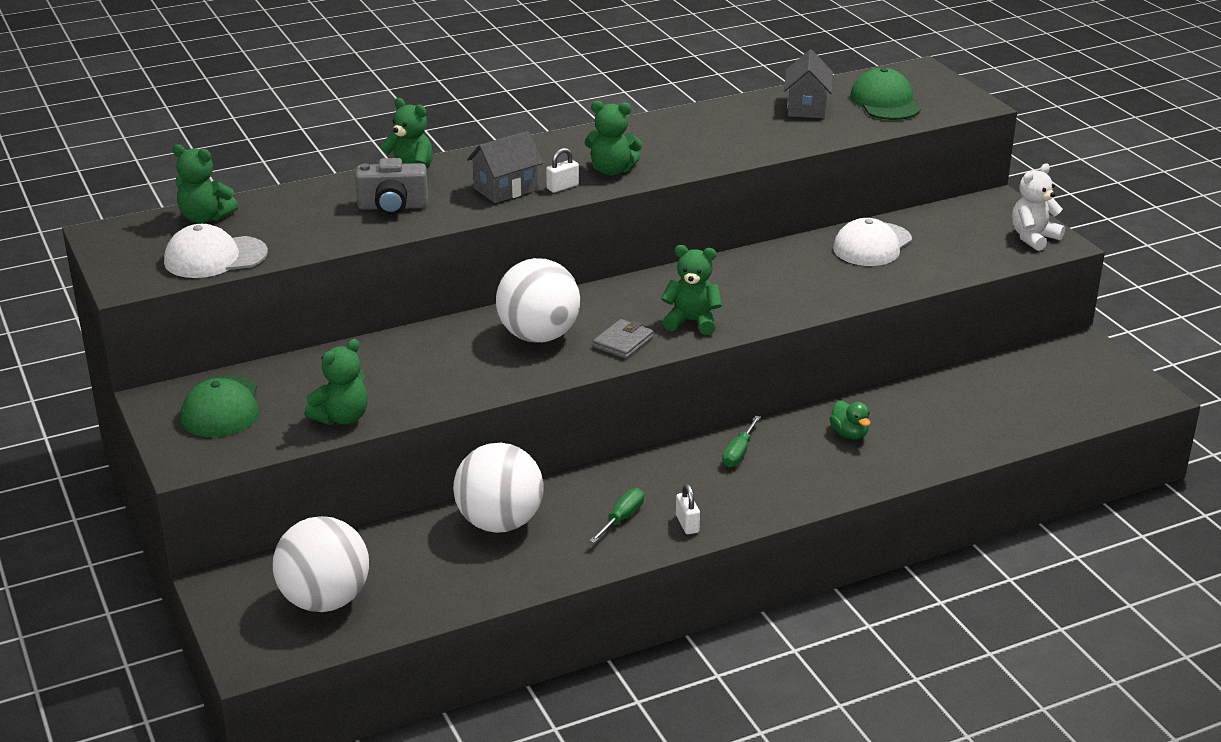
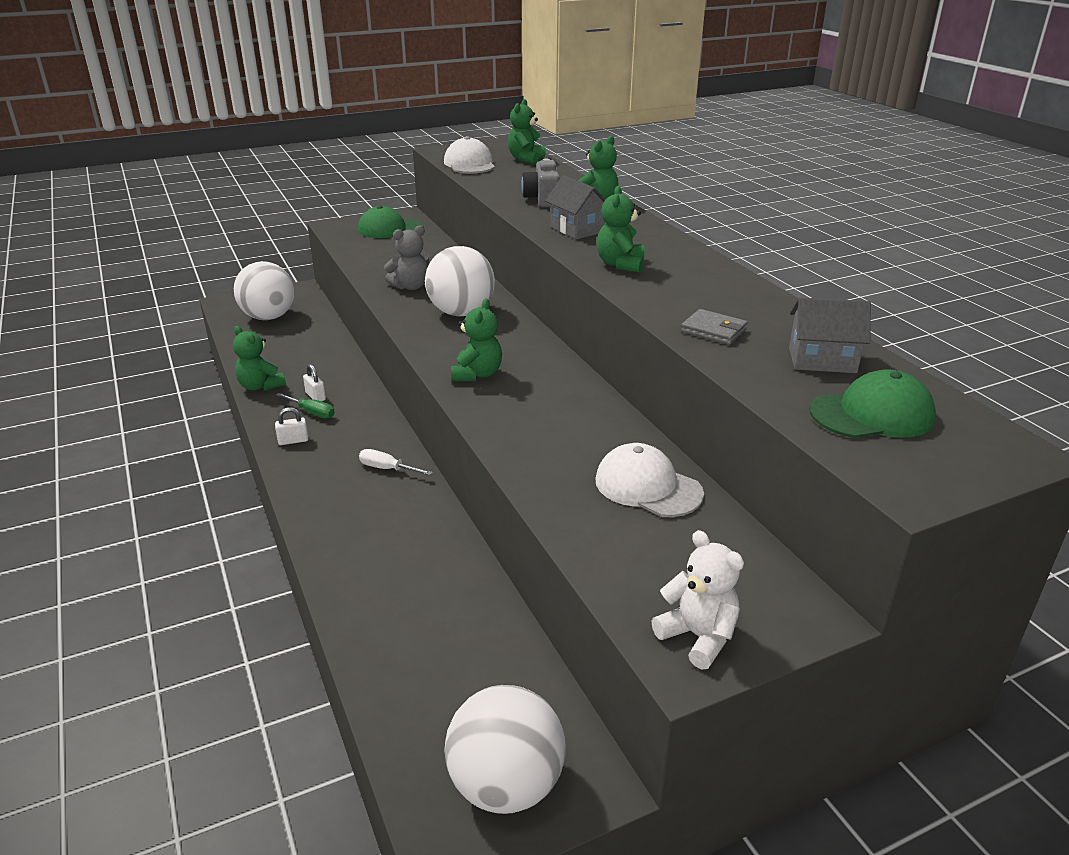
camera: 90 degrees right, 0 degrees up
(342, 418) = (366, 258): green teddy bear -> green teddy bear (260, 386)
(454, 375) = (411, 286): none -> grey teddy bear
(500, 523) = (325, 366): white ball -> white ball (506, 785)
(562, 187) = (583, 247): white padlock -> white padlock (315, 396)
(623, 342) = (446, 344): grey wallet -> grey wallet (713, 330)
(739, 453) = (387, 469): green screwdriver -> white screwdriver
(849, 434) = (405, 536): green duck -> none

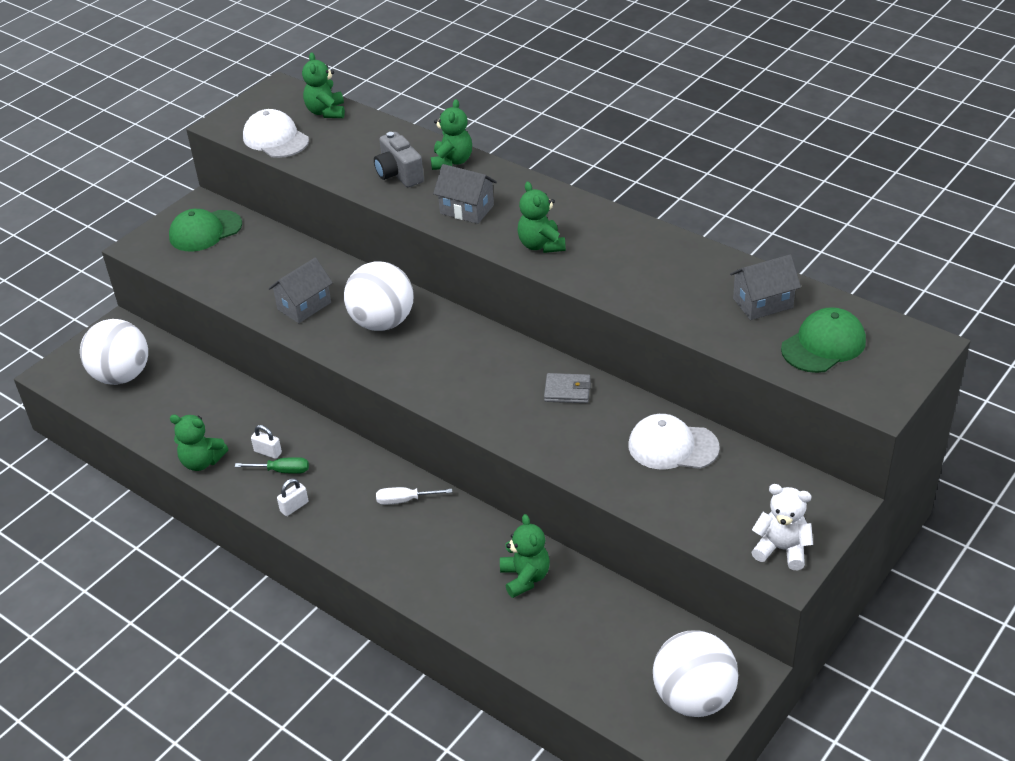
camera: 25 degrees left, 10 degrees up
(411, 286) = (304, 306): grey teddy bear -> grey house
(477, 374) = (458, 389): green teddy bear -> green teddy bear (525, 578)
(713, 330) = (669, 299): grey wallet -> grey wallet (567, 391)

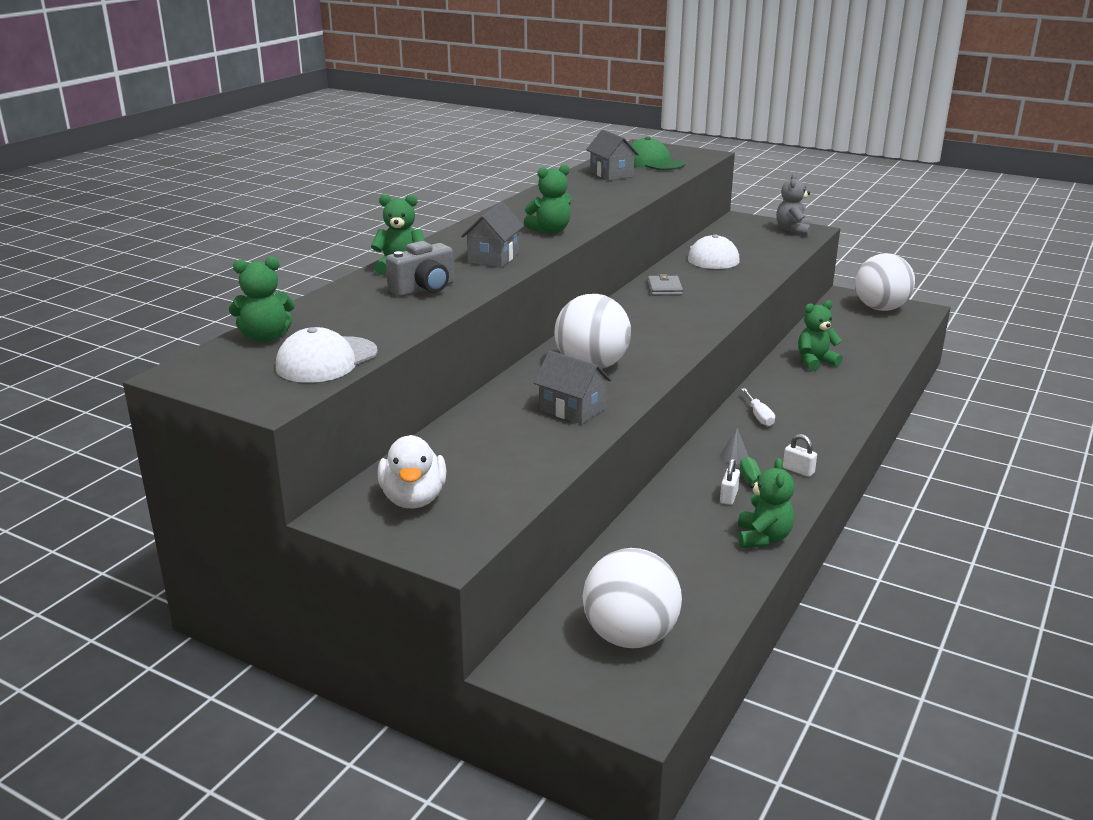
camera: 100 degrees left, 15 degrees down
(205, 231) = (413, 499): green cap -> white duck
(332, 467) = (734, 457): none -> grey cone
(781, 549) = (793, 230): white teddy bear -> grey teddy bear

